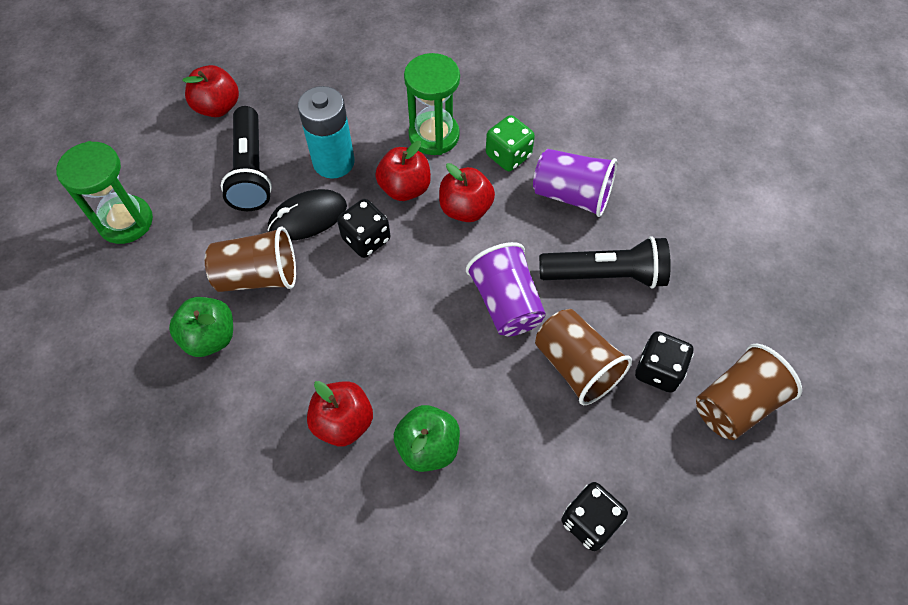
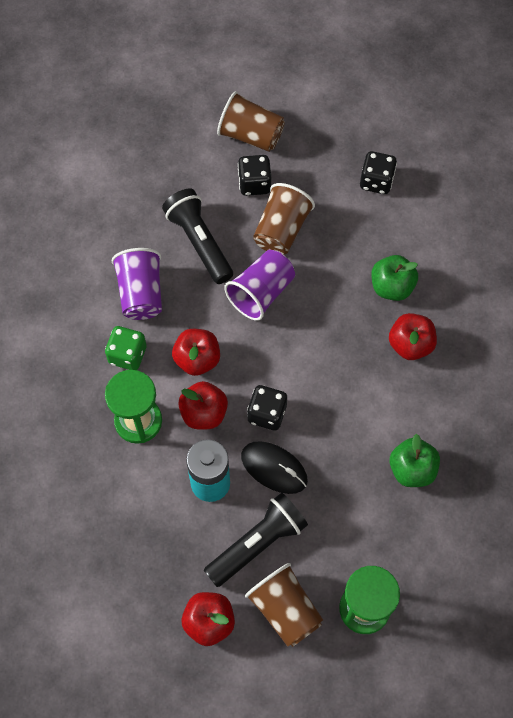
camera: 120 degrees left, 5 degrees up
(258, 276) = (345, 470): brown cup -> brown cup (285, 609)

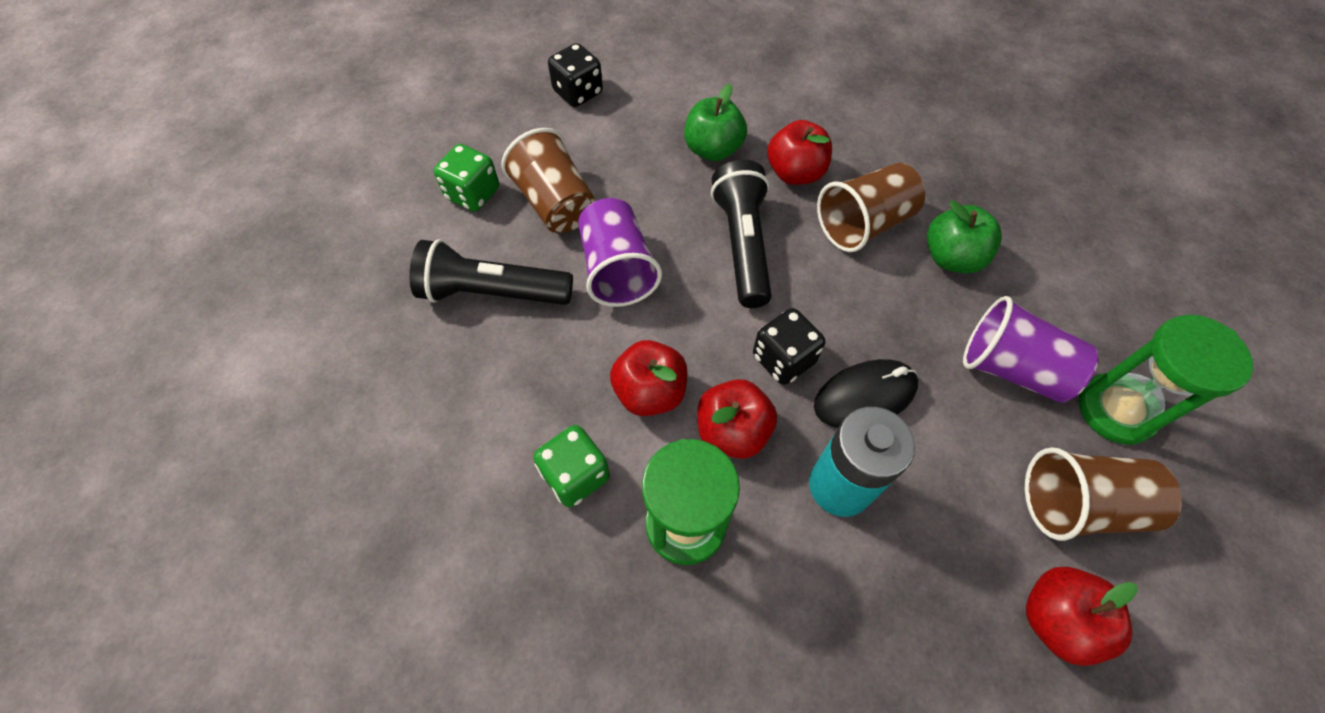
camera: 55 degrees left, 5 degrees down
(141, 293) = (501, 401): purple cup -> purple cup (1012, 368)
(251, 135) = (410, 162): brown cup -> brown cup (863, 224)
(254, 184) = (473, 194): black dice -> green dice
(257, 544) = (963, 481): black flashlight -> black flashlight (742, 245)

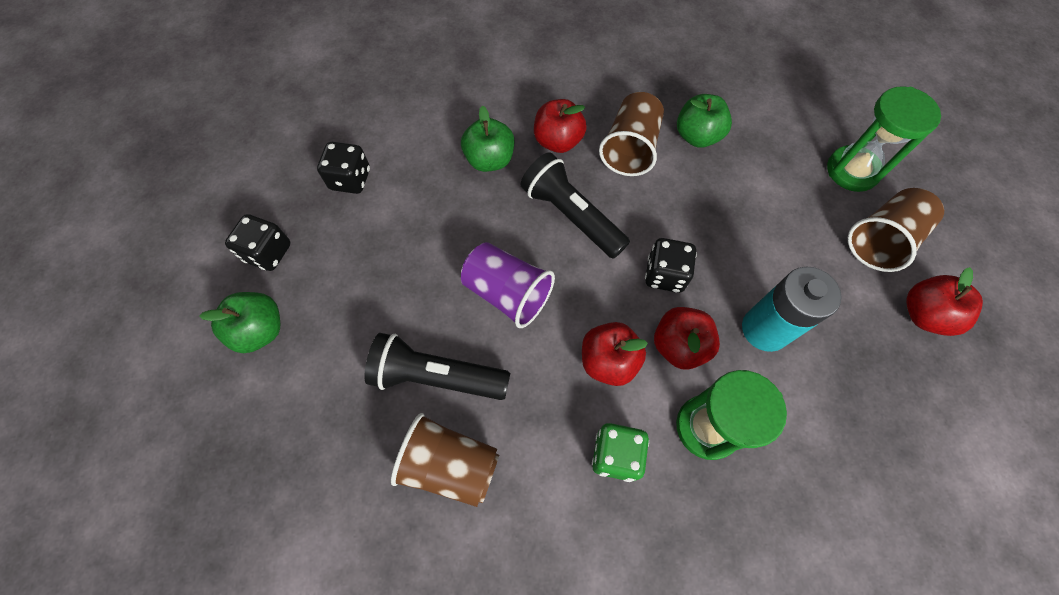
camera: 40 degrees left, 5 degrees up
(401, 161) = (260, 330): none -> green apple
(462, 108) = (268, 252): none -> black dice
(473, 194) = (347, 314): green dice -> none
(493, 292) = (437, 376): black flashlight -> black flashlight turned 45 degrees clockwise
(555, 203) = (417, 276): brown cup -> brown cup (450, 465)
(865, 396) = (729, 262): black mouse -> none
(1012, 368) = (785, 184): purple cup -> none

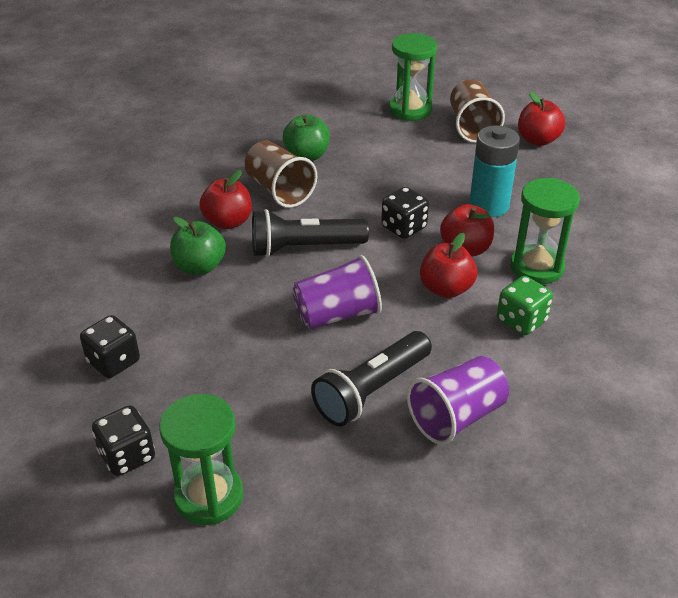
camera: 55 degrees left, 25 degrees down
(260, 330) = (209, 496): green apple -> green hourglass
(450, 465) = (456, 416): brown cup -> purple cup

